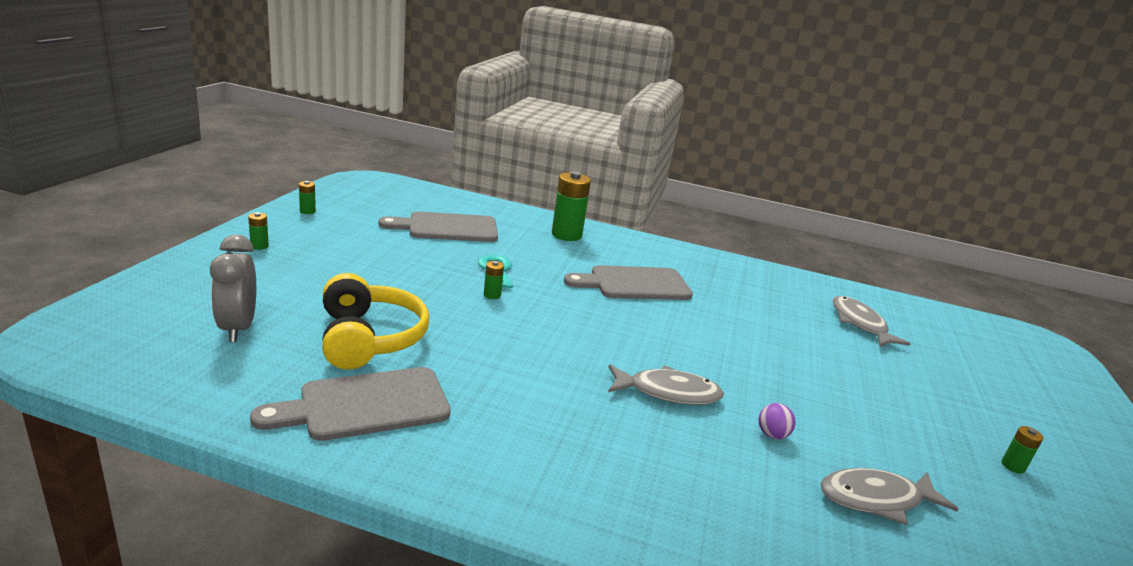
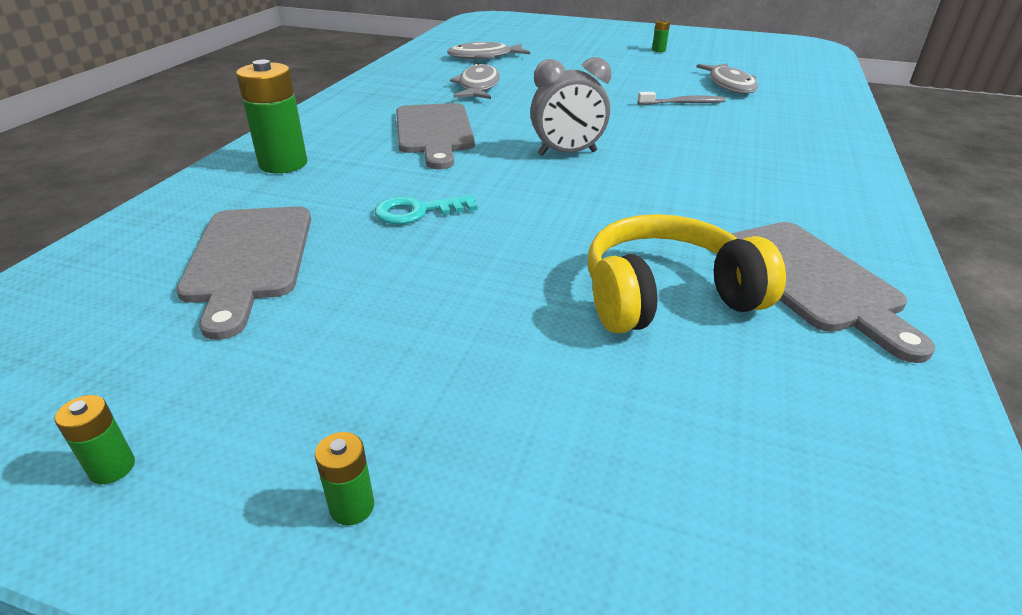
camera: 85 degrees left, 10 degrees up
(238, 328) = (724, 437): grey clock -> grey clock (567, 153)
(492, 295) = (497, 213): green battery -> none
(668, 392) = (652, 131): grey fish -> grey fish (478, 86)
(772, 435) = (683, 103): purple ball -> grey toothbrush

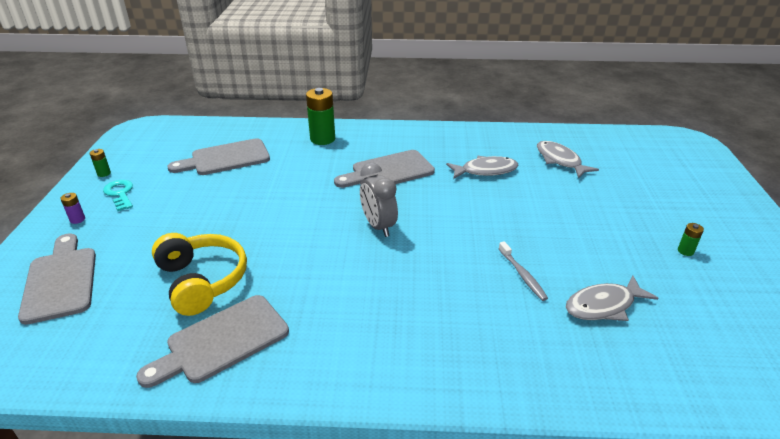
camera: 75 degrees right, 0 degrees up
(352, 507) = (77, 219): green battery -> purple battery
(418, 211) = (279, 188): turquoise key -> turquoise key (120, 194)
(638, 508) = (61, 281): none -> grey cutting board

